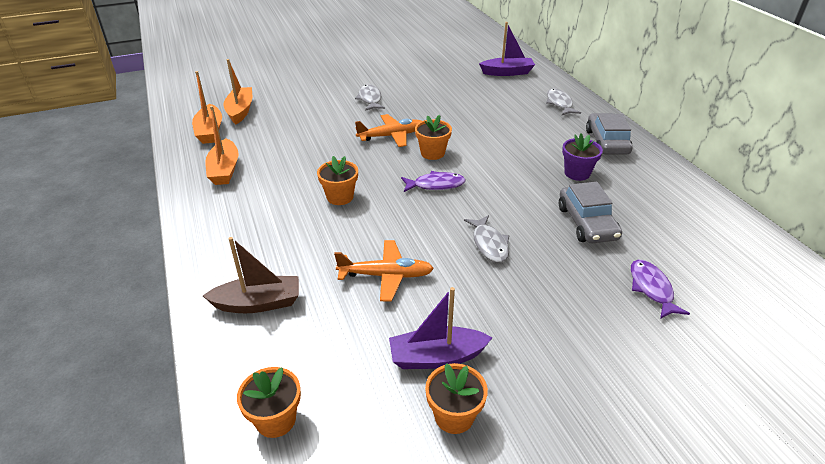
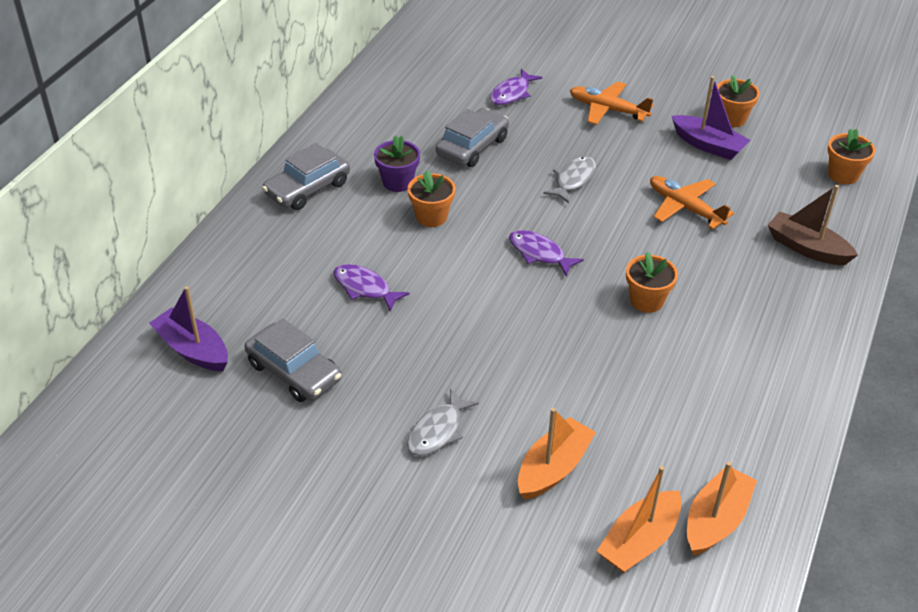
camera: 135 degrees left, 5 degrees up
(224, 170) = (742, 423): orange boat -> orange boat (553, 468)
(391, 136) = (498, 344): orange plane -> orange plane (608, 110)
(432, 153) = (488, 290): orange flower pot -> orange flower pot (431, 217)
(458, 86) = (294, 372): none -> grey car
(489, 122) = (365, 288): none -> purple fish
(559, 103) = (246, 258): grey fish -> none

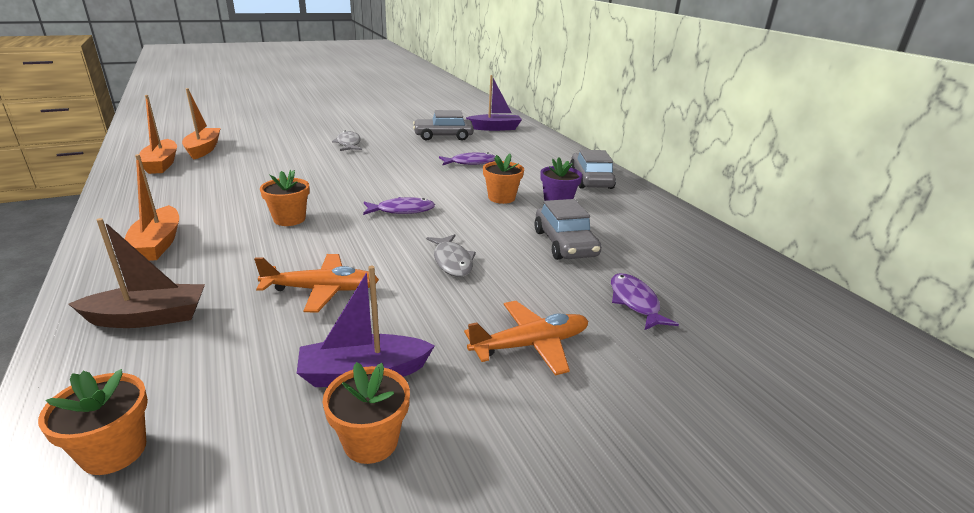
camera: 130 degrees right, 15 degrees down
(553, 468) = (274, 152): orange boat -> orange boat (158, 244)

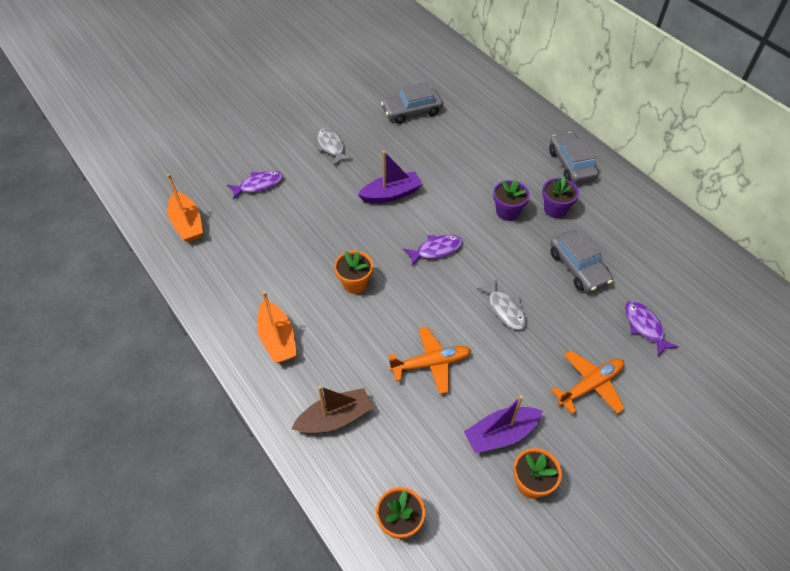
camera: 10 degrees left, 25 degrees up
(204, 149) = (205, 188): orange boat -> none
(470, 163) = (458, 157): purple fish -> purple fish (259, 185)
(495, 128) = (453, 82): purple boat -> purple boat (391, 194)
(501, 198) = (507, 212): orange flower pot -> purple flower pot

